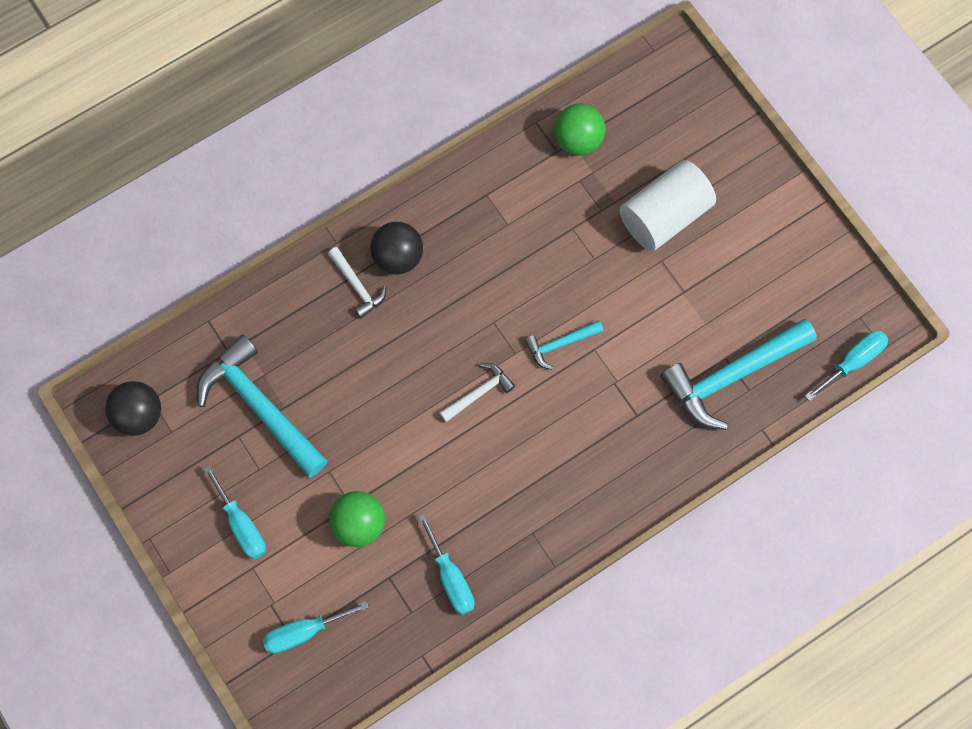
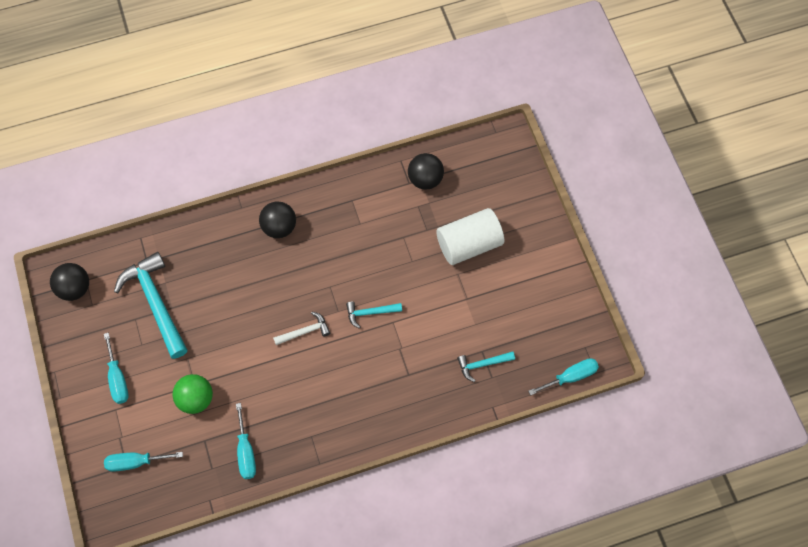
camera: 15 degrees right, 5 degrees down
(357, 286) = (246, 239): white hammer -> none
(578, 140) = (425, 179): green ball -> black ball
(731, 376) = (482, 364): turquoise hammer -> turquoise hammer, size x0.50

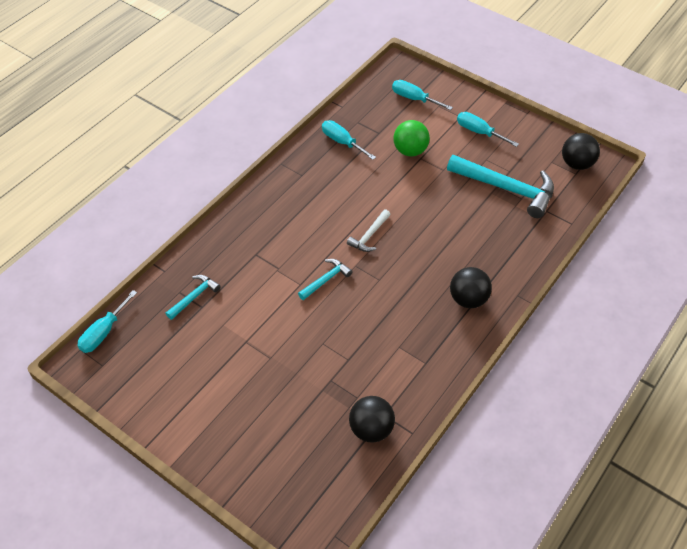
camera: 145 degrees right, 15 degrees down
(135, 462) = (414, 99): turquoise screwdriver -> turquoise screwdriver turned 105 degrees counterclockwise
(469, 244) = (278, 391): white cylinder -> none

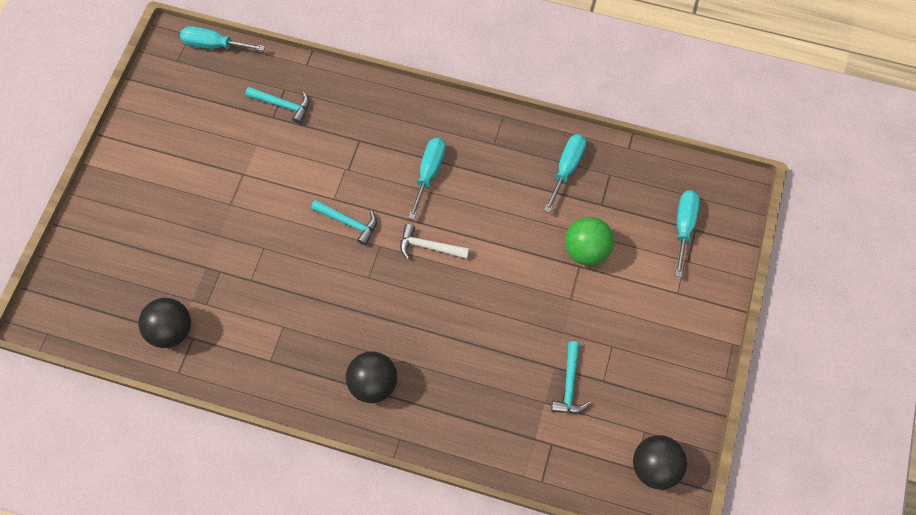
camera: 70 degrees right, 15 degrees up
(479, 132) = (658, 324): turquoise screwdriver -> turquoise screwdriver (429, 173)
(507, 189) = (569, 385): turquoise hammer -> turquoise hammer, size x0.50

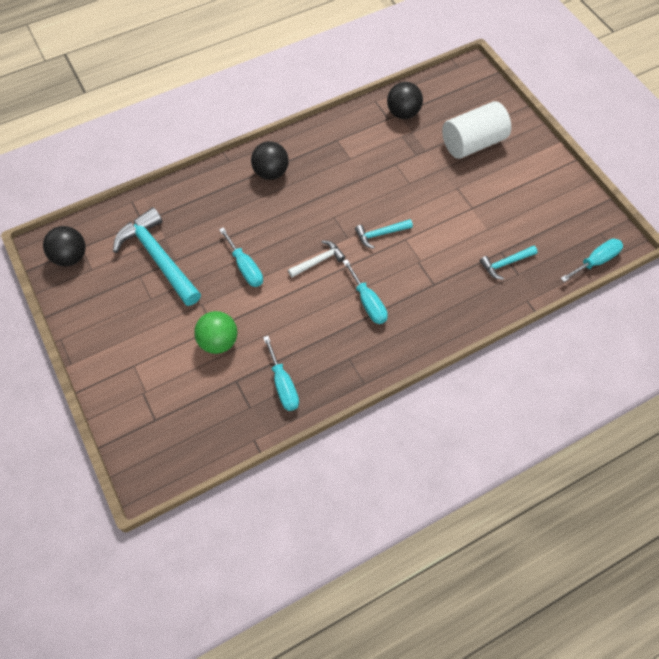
camera: 135 degrees right, 5 degrees down
(156, 234) = (472, 143): none -> white cylinder
(569, 385) = (158, 257): turquoise hammer -> turquoise hammer, size x2.01
(683, 227) = (165, 414): turquoise screwdriver -> turquoise screwdriver (245, 267)

